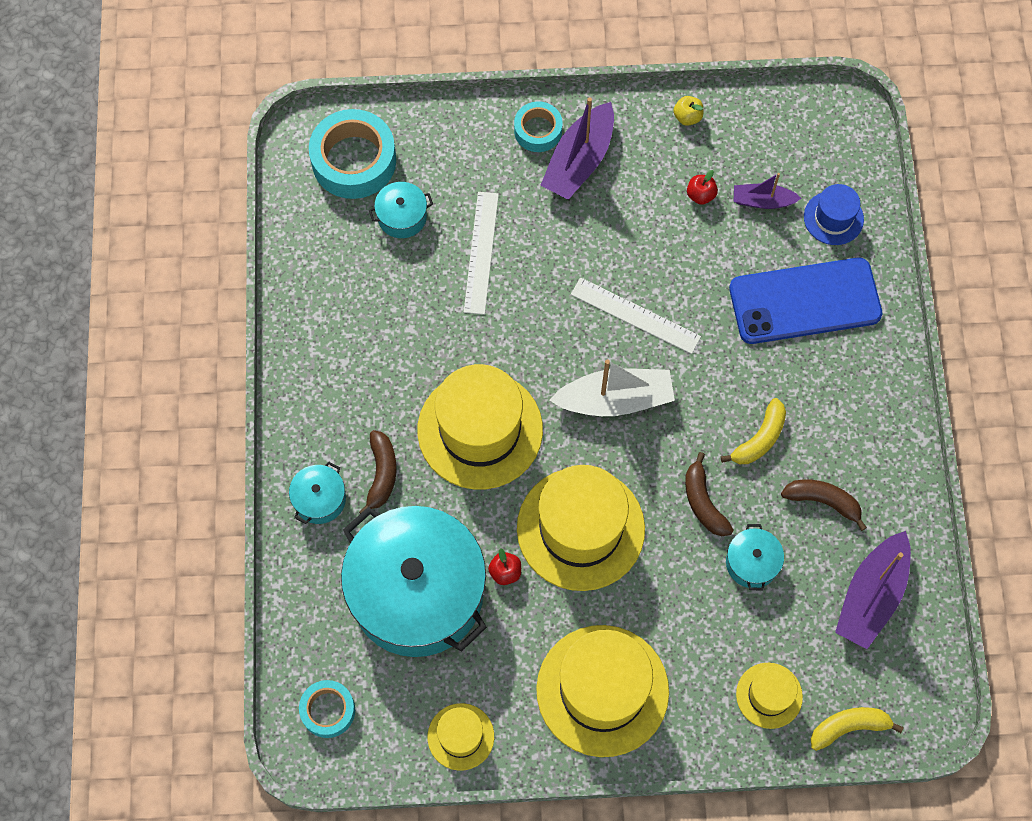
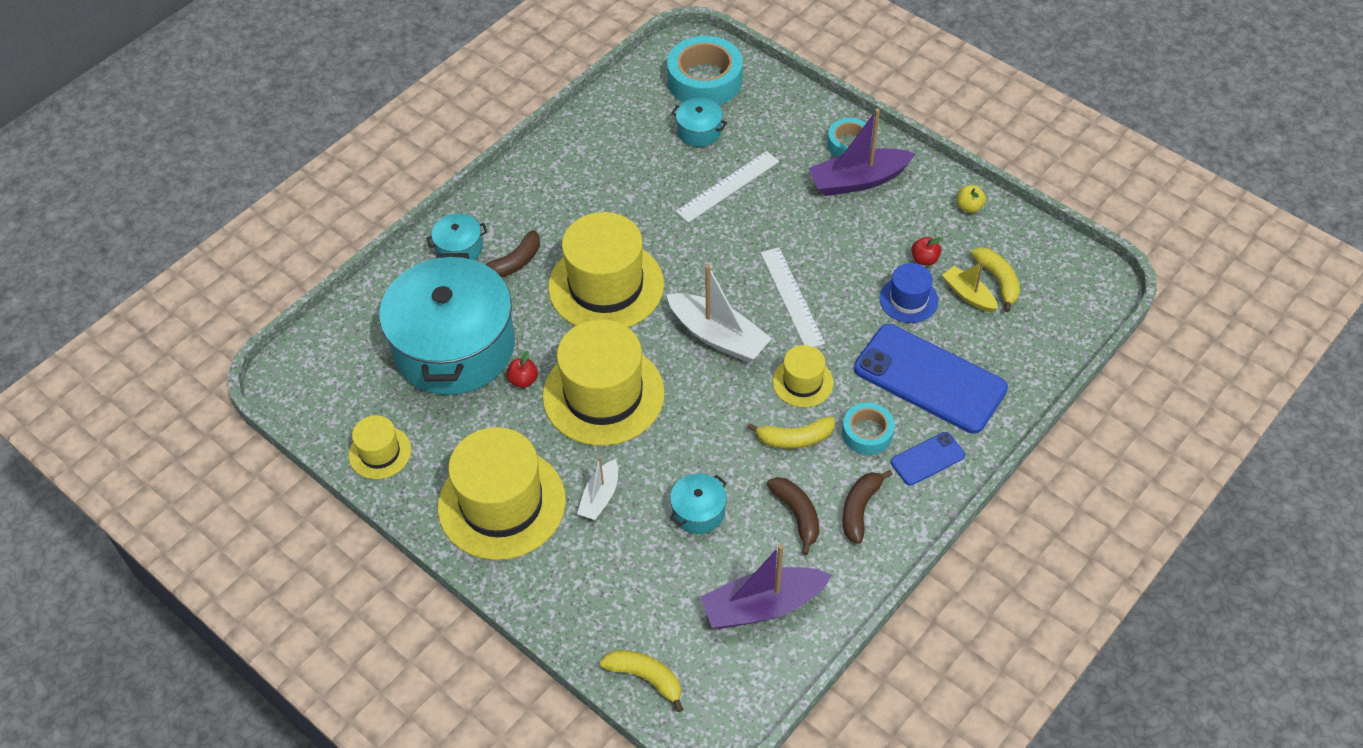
camera: 45 degrees right, 15 degrees down
(328, 710) = (320, 369): turquoise tape -> turquoise tape (867, 433)
(669, 617) = (600, 497): none -> white boat
(703, 502) = (707, 446): brown banana -> brown banana (860, 509)
(762, 201) = (968, 295): purple boat -> yellow boat
(769, 695) = (612, 606): yellow hat -> yellow hat (802, 382)
(772, 169) = (998, 281): none -> yellow banana
(833, 218) = (1013, 343): blue hat -> blue hat (908, 299)
(867, 372) = (927, 459): none -> blue phone

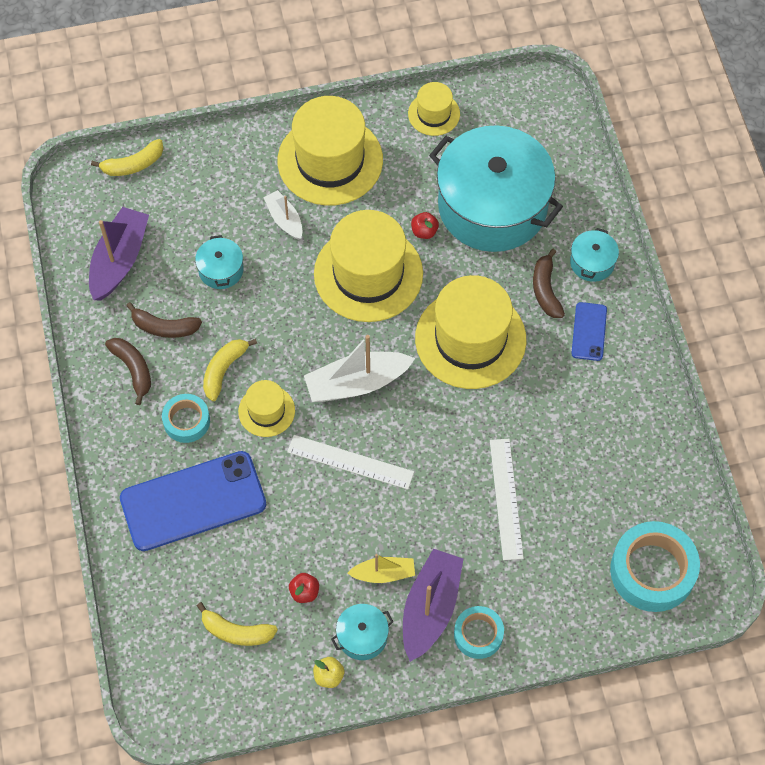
camera: 125 degrees right, 10 degrees up
(699, 131) = (590, 521): turquoise pot -> turquoise pot (362, 636)
(908, 299) = (276, 546): blue hat -> none
(927, 459) = (131, 444): blue phone -> blue phone (589, 331)
(968, 295) = (242, 596): yellow boat -> yellow boat (383, 573)

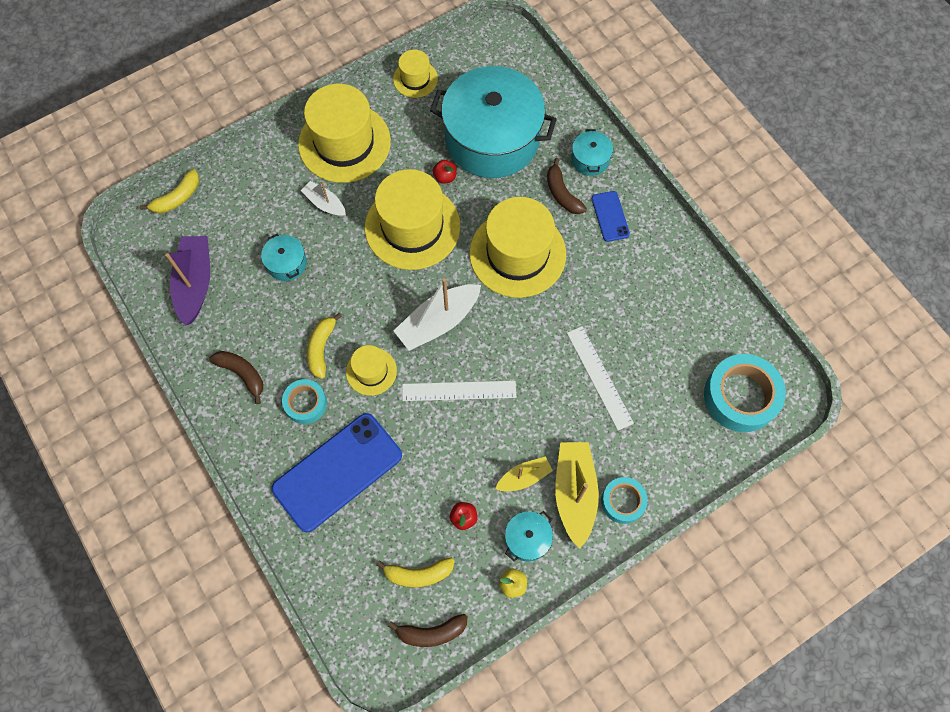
camera: 20 degrees left, 5 degrees up
(164, 327) = (256, 328): brown banana -> brown banana (431, 632)
(430, 608) = (574, 493): purple boat -> yellow boat

